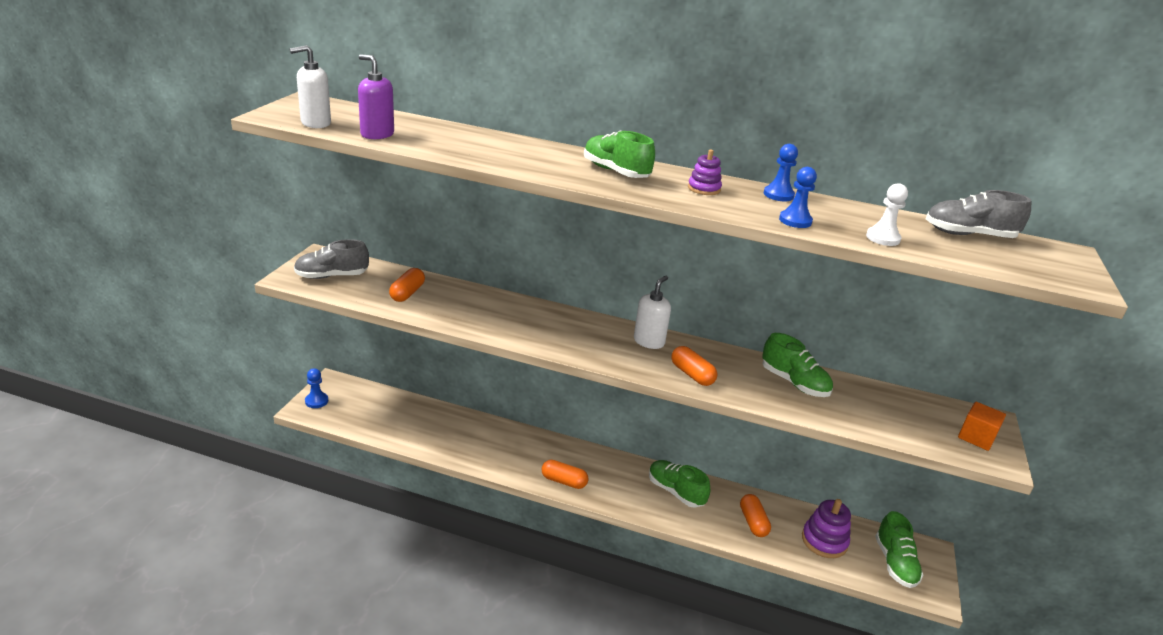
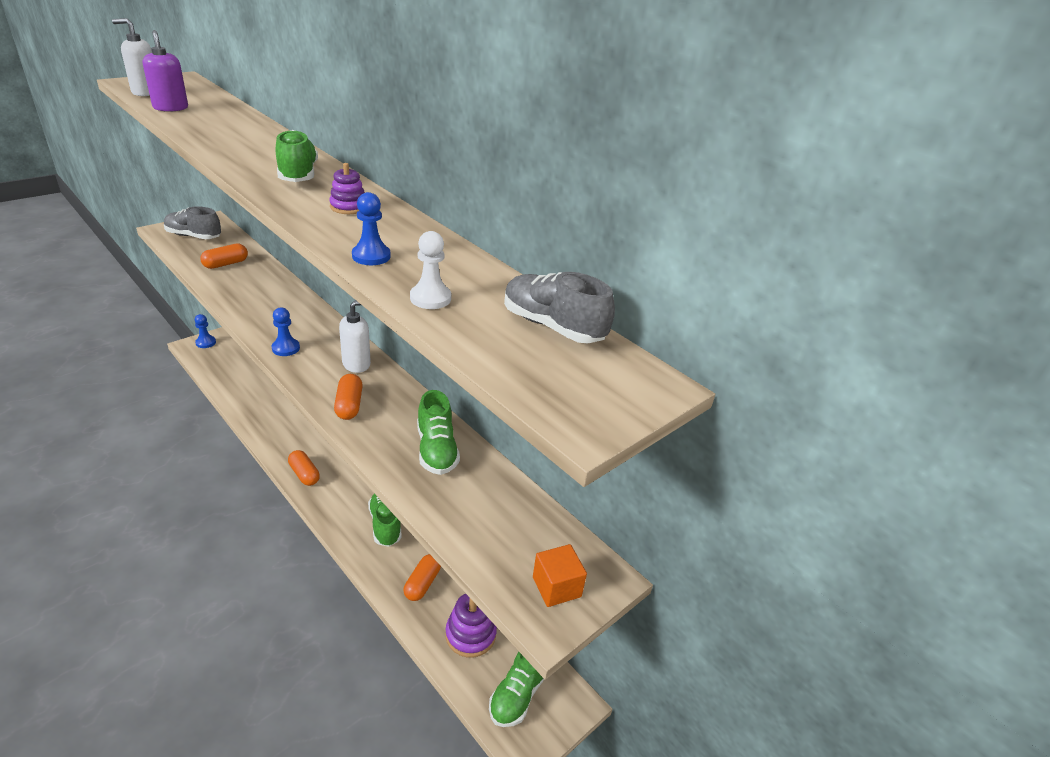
camera: 30 degrees right, 5 degrees up
(778, 195) = (415, 231): blue pawn -> blue pawn (286, 348)

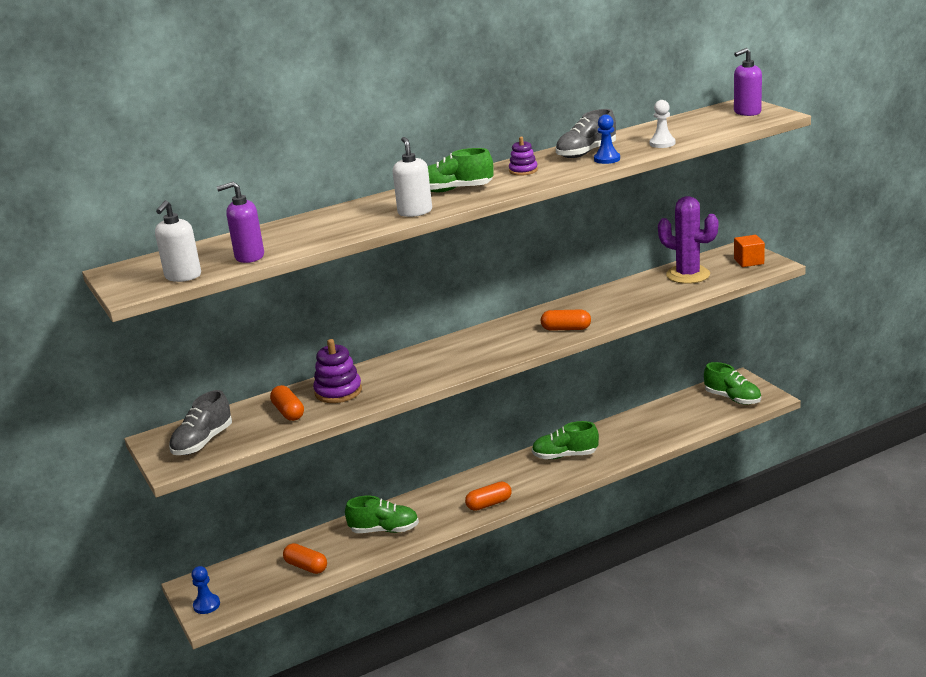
camera: 70 degrees left, 10 degrees down
(286, 348) = (475, 362): blue pawn -> none
(356, 364) = (506, 330): white soap dispenser -> white soap dispenser (415, 212)
(422, 583) = (633, 436): orange capsule -> orange capsule (306, 566)
(436, 450) = (624, 296): green shoe -> green shoe (384, 530)
(470, 634) = (683, 416): purple stacking toy -> purple stacking toy (338, 391)
(502, 512) = (688, 275): none -> purple cactus
(552, 326) = (690, 120): grey shoe -> grey shoe (586, 153)
(599, 387) = (747, 112): none -> purple soap dispenser

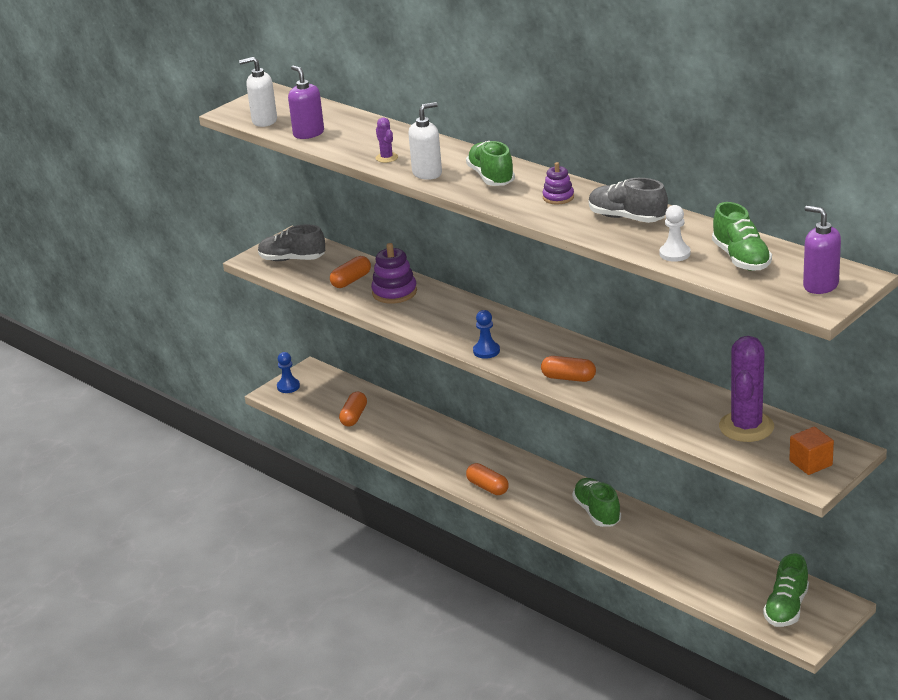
camera: 70 degrees right, 5 degrees up
(358, 226) = (386, 158): none -> purple cactus
(384, 530) = (422, 440): green shoe -> green shoe (741, 259)
(566, 329) = (568, 378): orange capsule -> orange capsule turned 60 degrees counterclockwise
(607, 159) = (609, 233): blue pawn -> blue pawn (486, 351)

